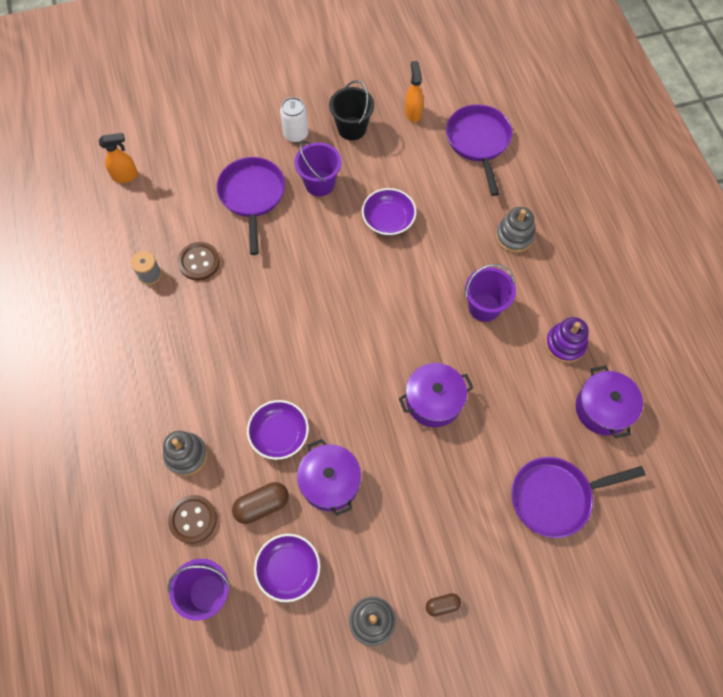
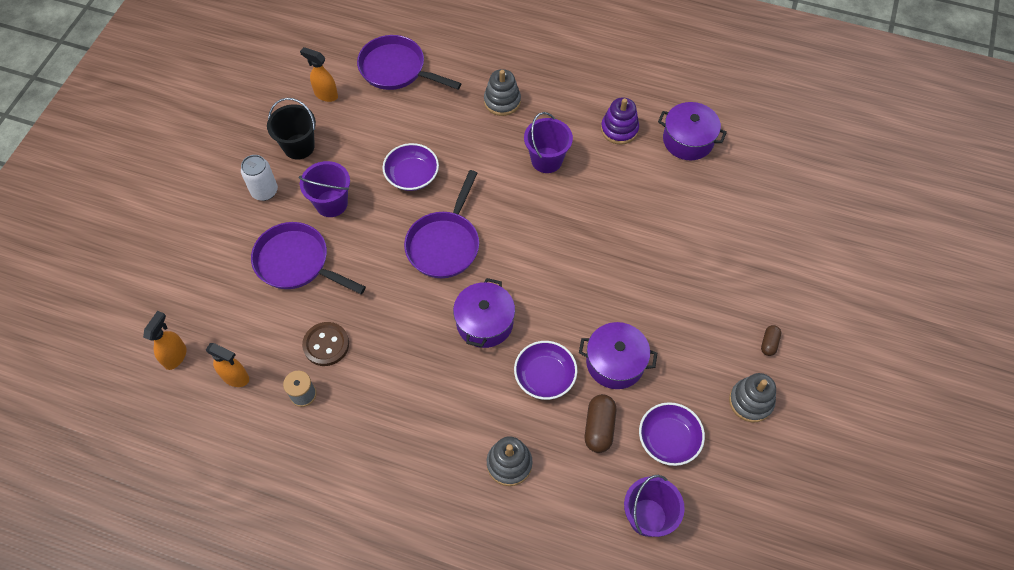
camera: 55 degrees left, 5 degrees down
(134, 223) = (236, 377): none -> orange spray bottle
(193, 519) = (573, 492): brown button -> none
(433, 401) = (599, 245): purple pot -> purple pot (484, 322)
(555, 497) = (734, 215): purple pan -> purple pan (444, 244)

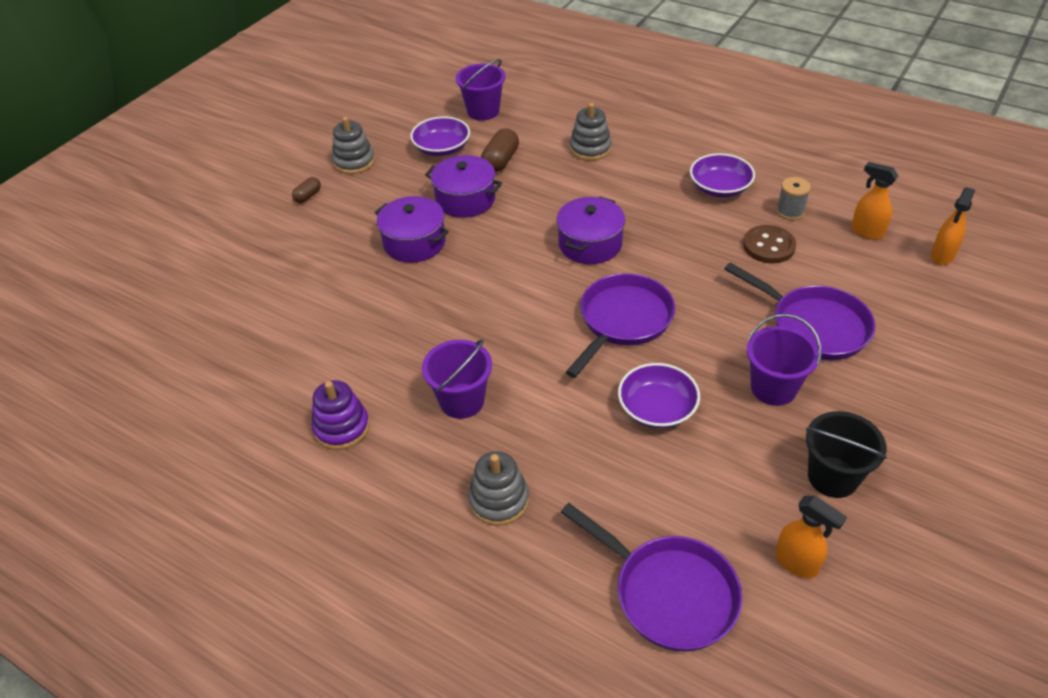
camera: 165 degrees left, 15 degrees down
(264, 191) = (875, 418): white can -> none
(545, 376) = (539, 198): purple bowl -> purple bowl (720, 188)
(688, 140) = (257, 398): purple pot -> purple pot (414, 243)

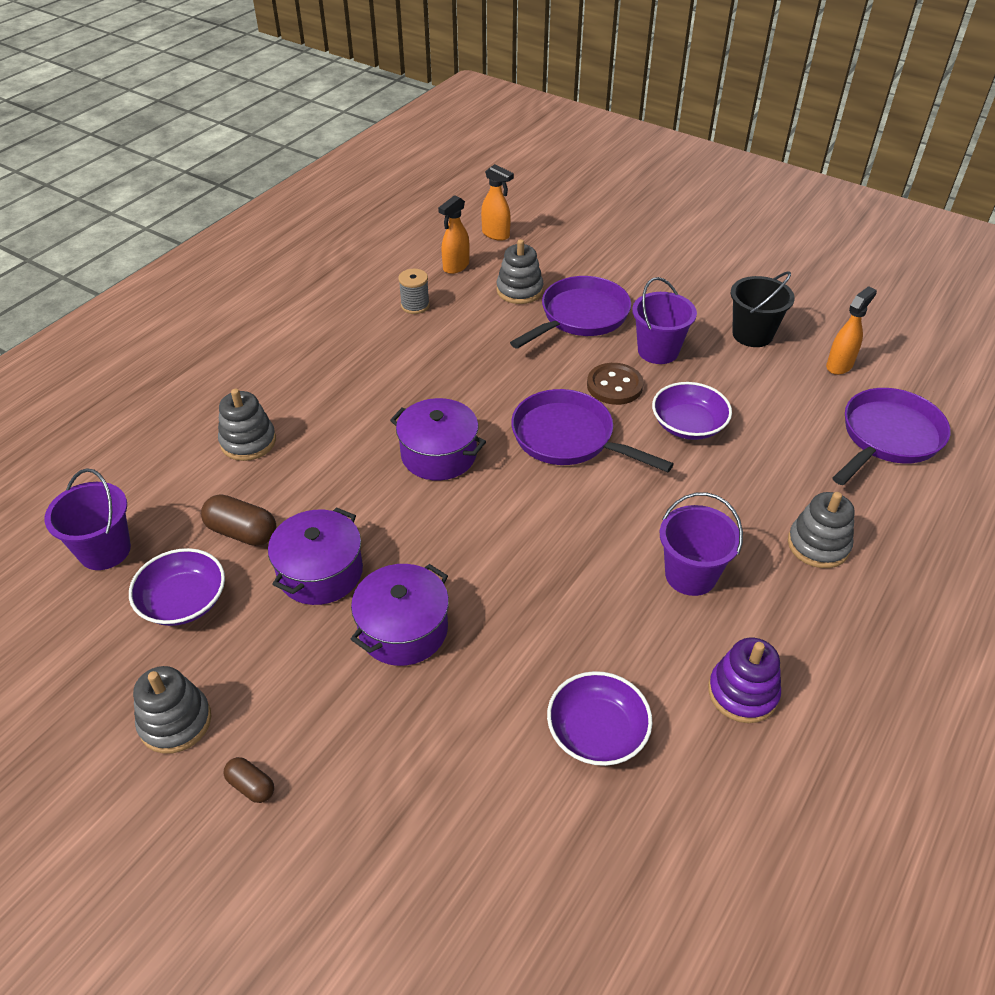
camera: 90 degrees left, 0 degrees up
(720, 188) = (362, 346): purple bowl -> purple bowl (597, 732)
(768, 246) = (466, 326): brown button -> brown button (614, 386)
(843, 279) = (519, 290): none -> grey stacking toy

